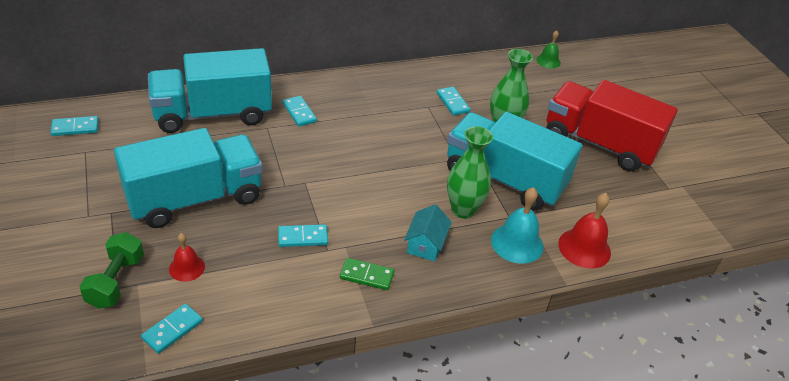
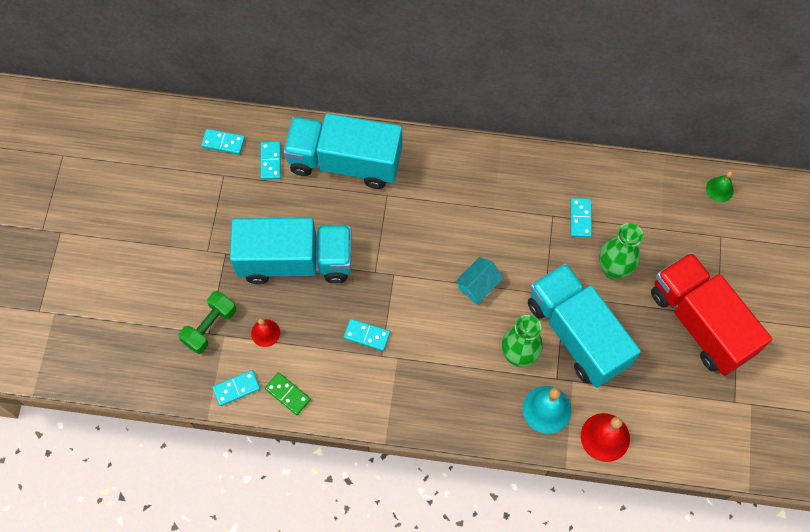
camera: 30 degrees right, 25 degrees up
(299, 113) = (424, 185): turquoise domino -> turquoise domino (271, 161)
(366, 276) = (401, 394): green domino -> green domino (287, 394)
(425, 244) = (466, 380): turquoise house -> turquoise house (478, 285)

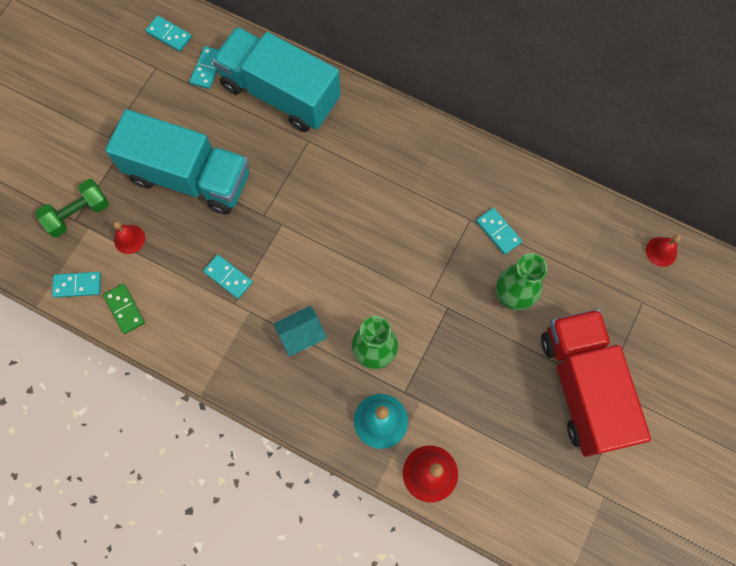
camera: 20 degrees right, 5 degrees up
(478, 285) = (362, 265): turquoise house -> turquoise house (301, 335)
(577, 334) = (445, 352): turquoise truck -> none
(580, 218) = (498, 232): turquoise domino -> turquoise domino turned 60 degrees counterclockwise
(719, 189) = (661, 251): green bell -> red bell

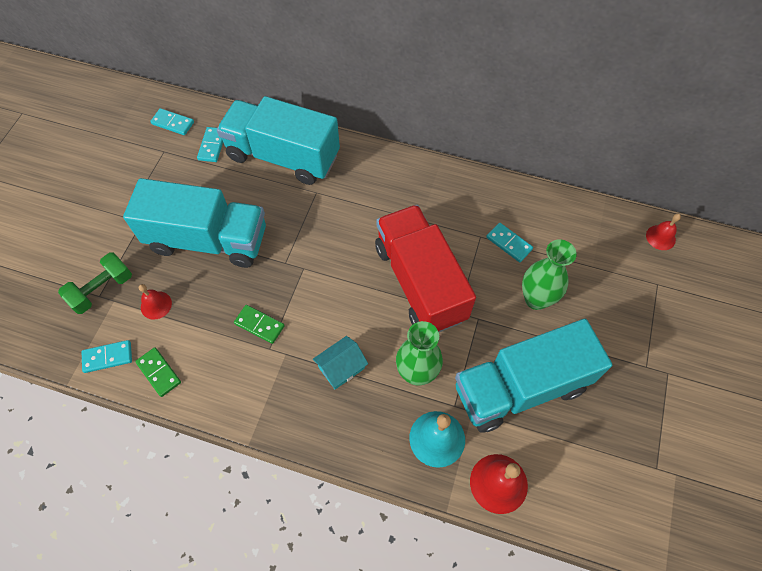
camera: 10 degrees left, 10 degrees down
(228, 277) = (259, 325): turquoise domino -> green domino
(473, 385) = (520, 387): none -> turquoise truck
(583, 387) = (625, 371): red truck -> red truck (420, 282)

